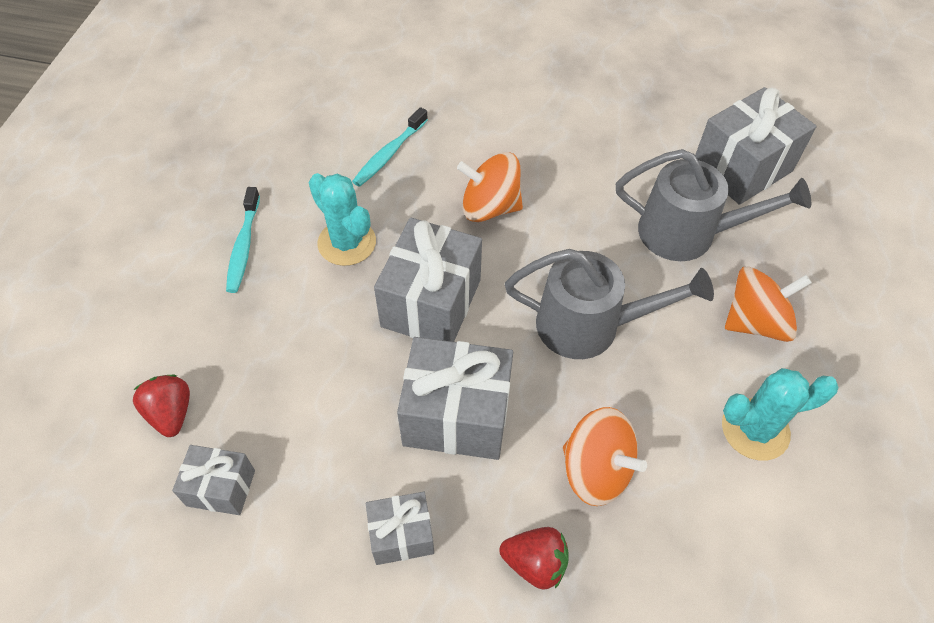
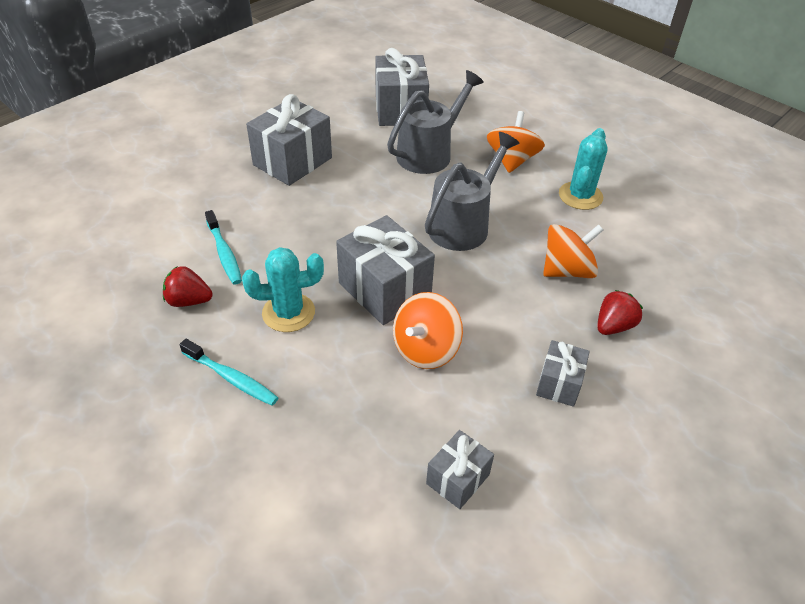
camera: 60 degrees left, 10 degrees down
(171, 413) = (364, 490): red strawberry -> red strawberry (189, 301)
(456, 415) = (486, 316): grey gift -> grey gift (292, 161)
(489, 207) = (328, 225): orange spinning top -> orange spinning top (425, 349)

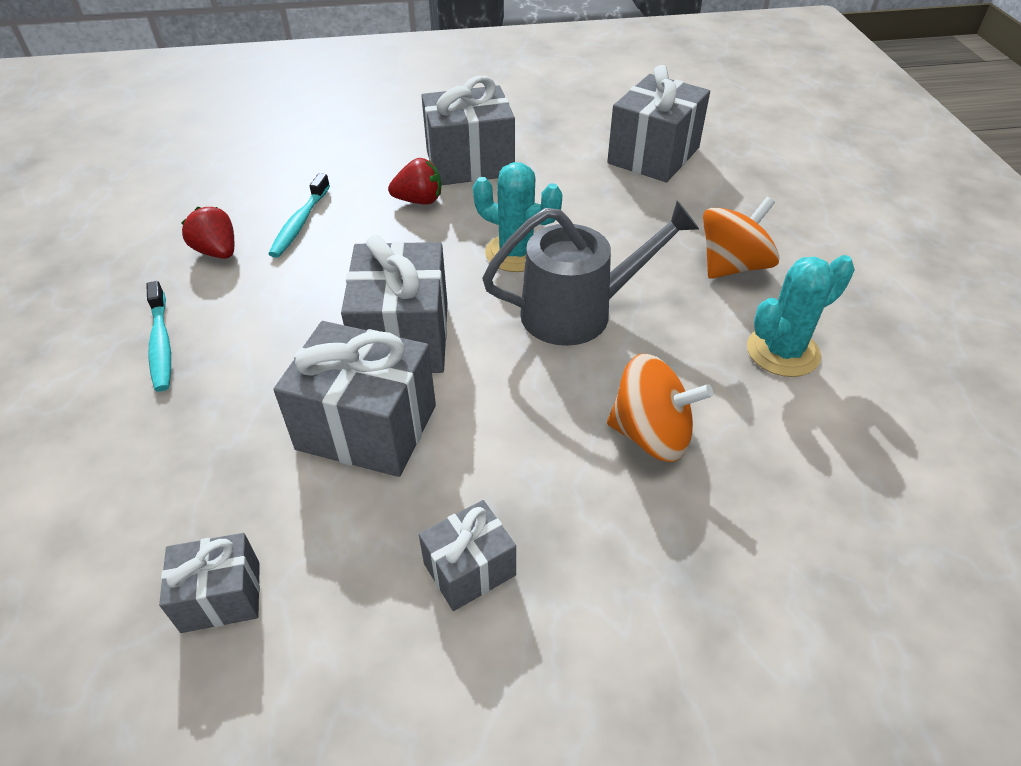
camera: 40 degrees right, 0 degrees up
(288, 313) = (284, 310): turquoise cactus -> turquoise cactus (516, 253)
(425, 349) = (367, 427): orange spinning top -> grey gift
(429, 153) = (633, 215): grey watering can -> none
(613, 326) = (633, 544): red strawberry -> red strawberry (419, 201)

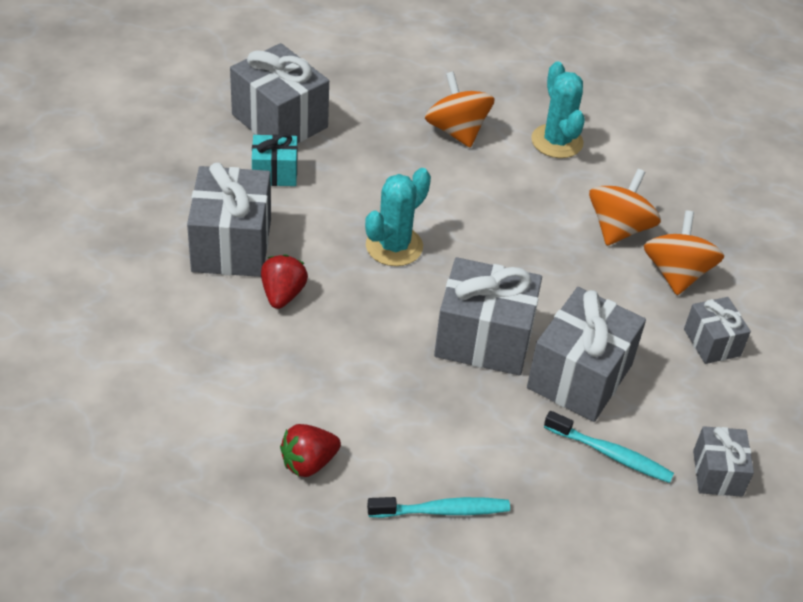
camera: 80 degrees left, 0 degrees up
(300, 223) = (283, 391): turquoise toothbrush -> turquoise toothbrush (611, 454)
(577, 167) = (274, 173): none -> turquoise gift
(579, 312) = (484, 229): grey watering can -> none
(594, 511) = (676, 273): none -> orange spinning top

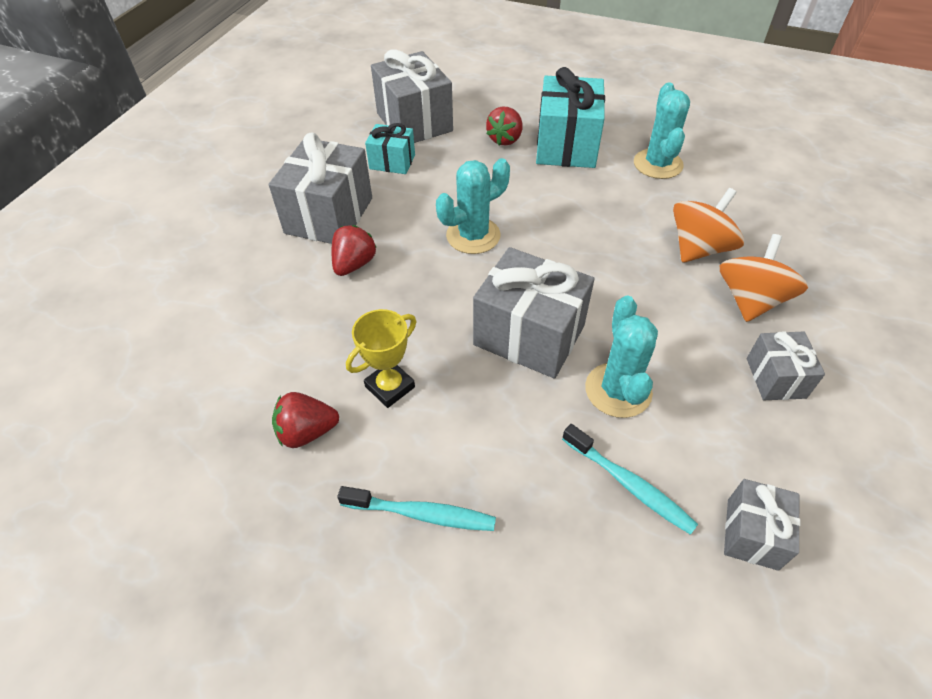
camera: 20 degrees right, 5 degrees up
(370, 409) = (390, 387): none -> yellow trophy
(389, 131) = (505, 139): none -> red strawberry
(457, 131) = (566, 145): orange spinning top -> turquoise gift
(579, 376) = (618, 390): grey gift -> turquoise cactus

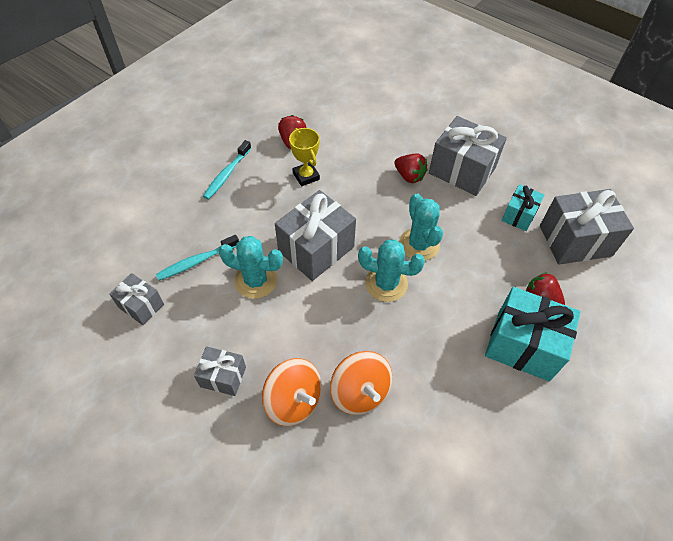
camera: 105 degrees right, 5 degrees up
(658, 164) = (480, 414): turquoise cactus -> turquoise cactus (386, 283)

